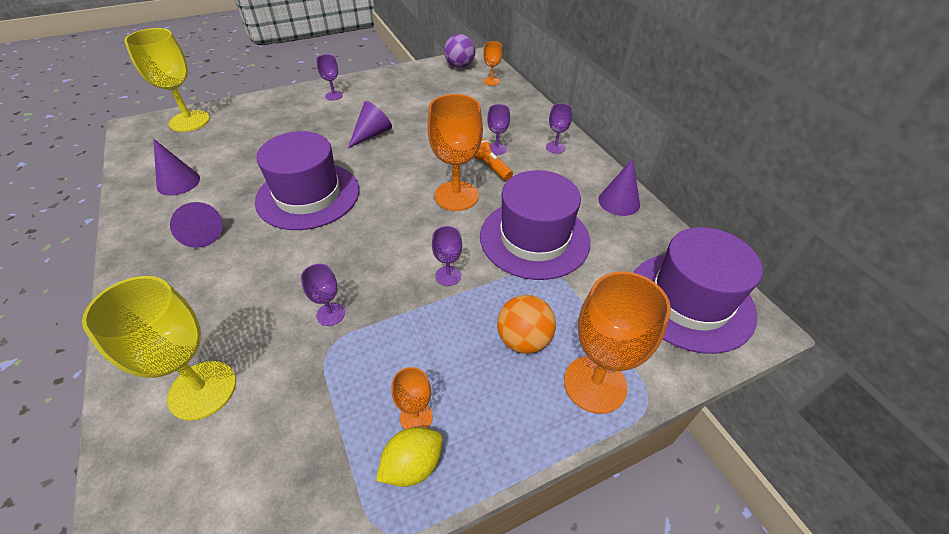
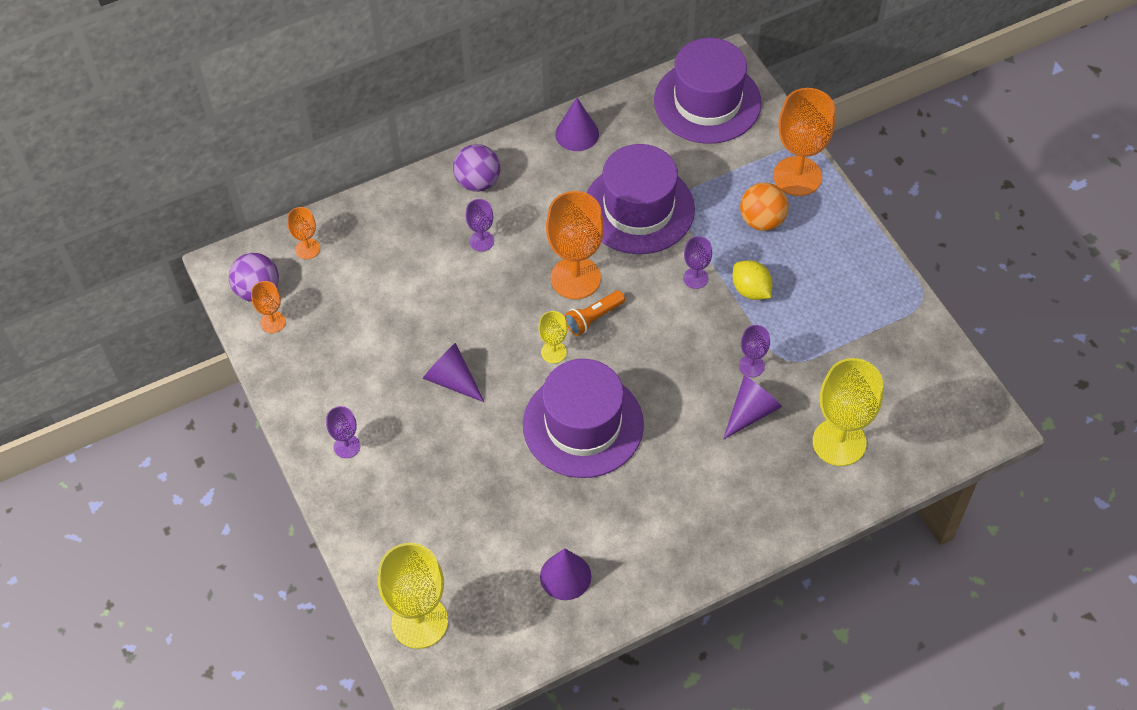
camera: 90 degrees left, 10 degrees up
(200, 233) = (654, 516): purple cone -> purple cone (751, 412)
(383, 182) = (553, 352): none -> yellow goblet
(412, 465) = (877, 288): yellow lemon -> yellow lemon (751, 290)
(416, 417) = (841, 289): orange goblet -> orange goblet (273, 322)
(490, 167) = (520, 247): orange flashlight -> orange flashlight (593, 318)
(555, 147) = (478, 182): purple goblet -> purple ball

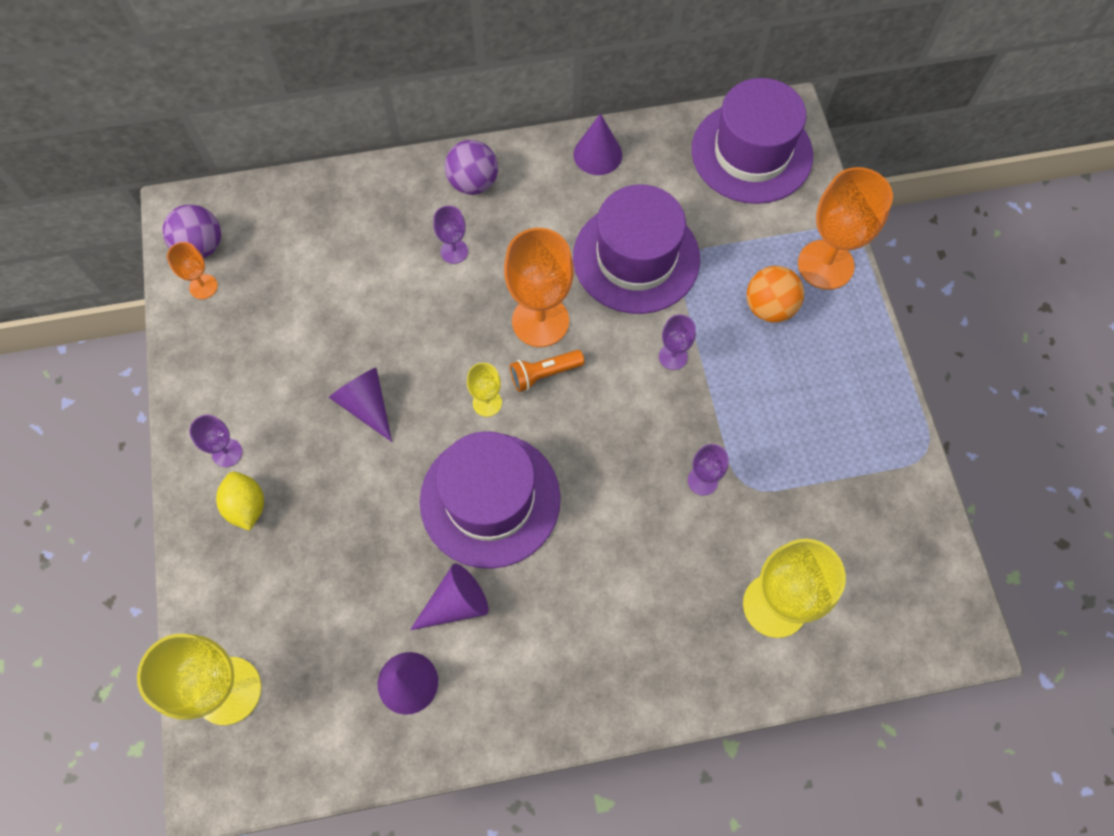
camera: 15 degrees right, 10 degrees up
(307, 249) = (269, 213): orange goblet -> none
(751, 290) = (730, 388): yellow lemon -> yellow lemon (247, 506)
(751, 412) = (684, 538): purple cone -> purple cone (456, 603)

